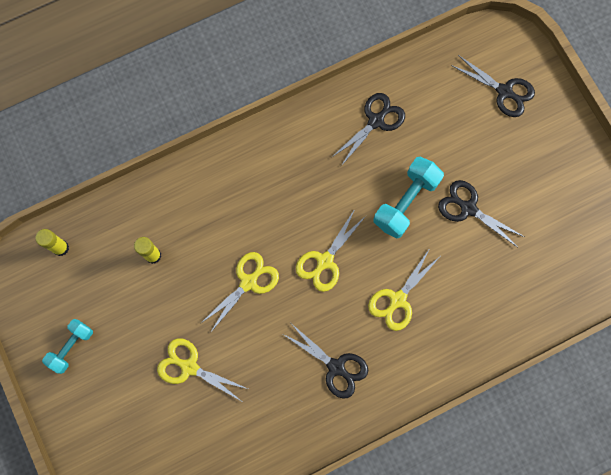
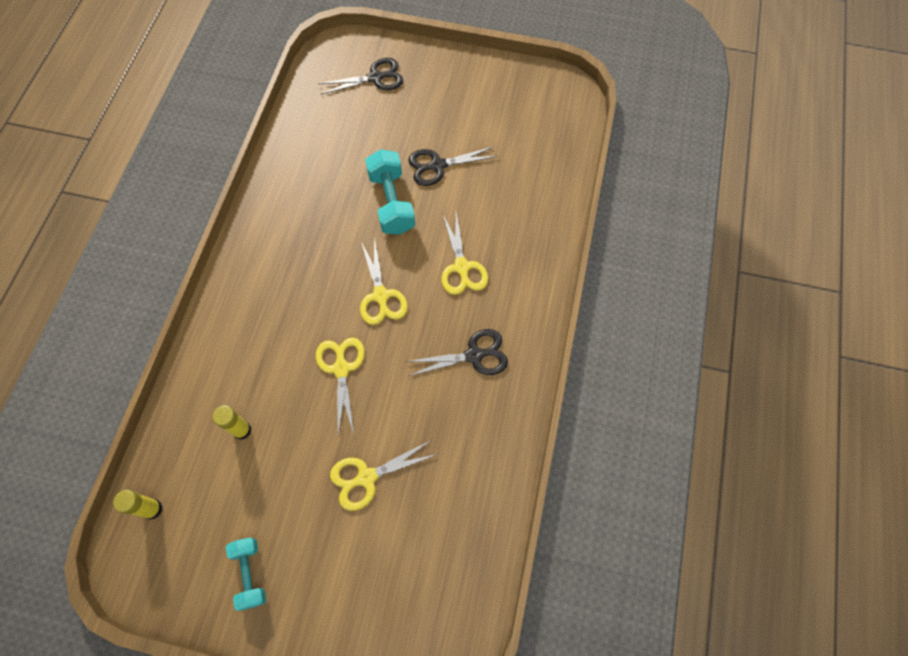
camera: 50 degrees left, 10 degrees down
(376, 121) = (309, 174): black scissors -> none

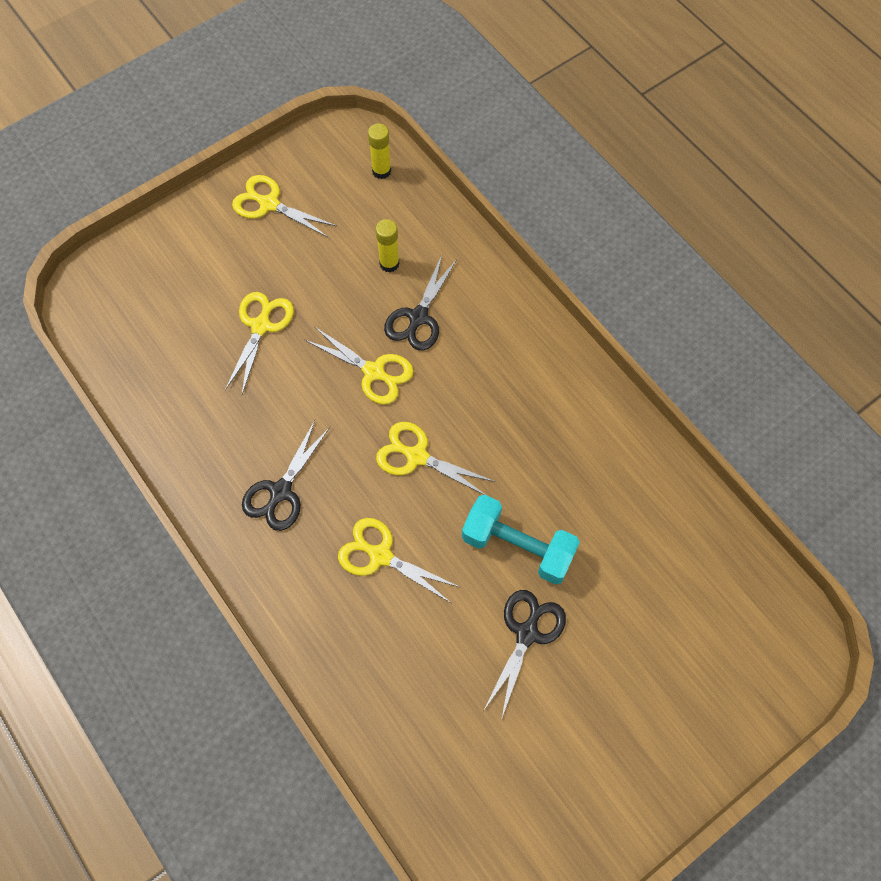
camera: 130 degrees right, 0 degrees up
(250, 574) = (269, 204): turquoise dumbbell -> yellow scissors
(375, 78) = (717, 663): black scissors -> black scissors (418, 317)

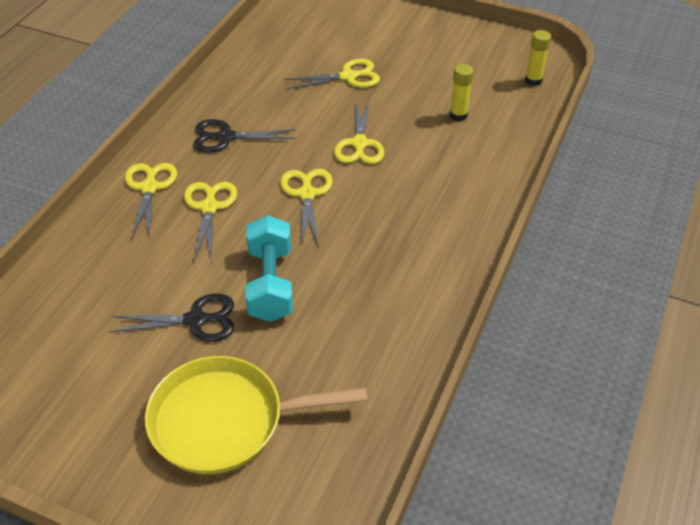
camera: 60 degrees right, 20 degrees down
(269, 204) = (448, 42): yellow scissors -> yellow scissors (149, 188)
(418, 317) = (427, 148): black scissors -> none
(656, 658) = (225, 420): none -> yellow pan

